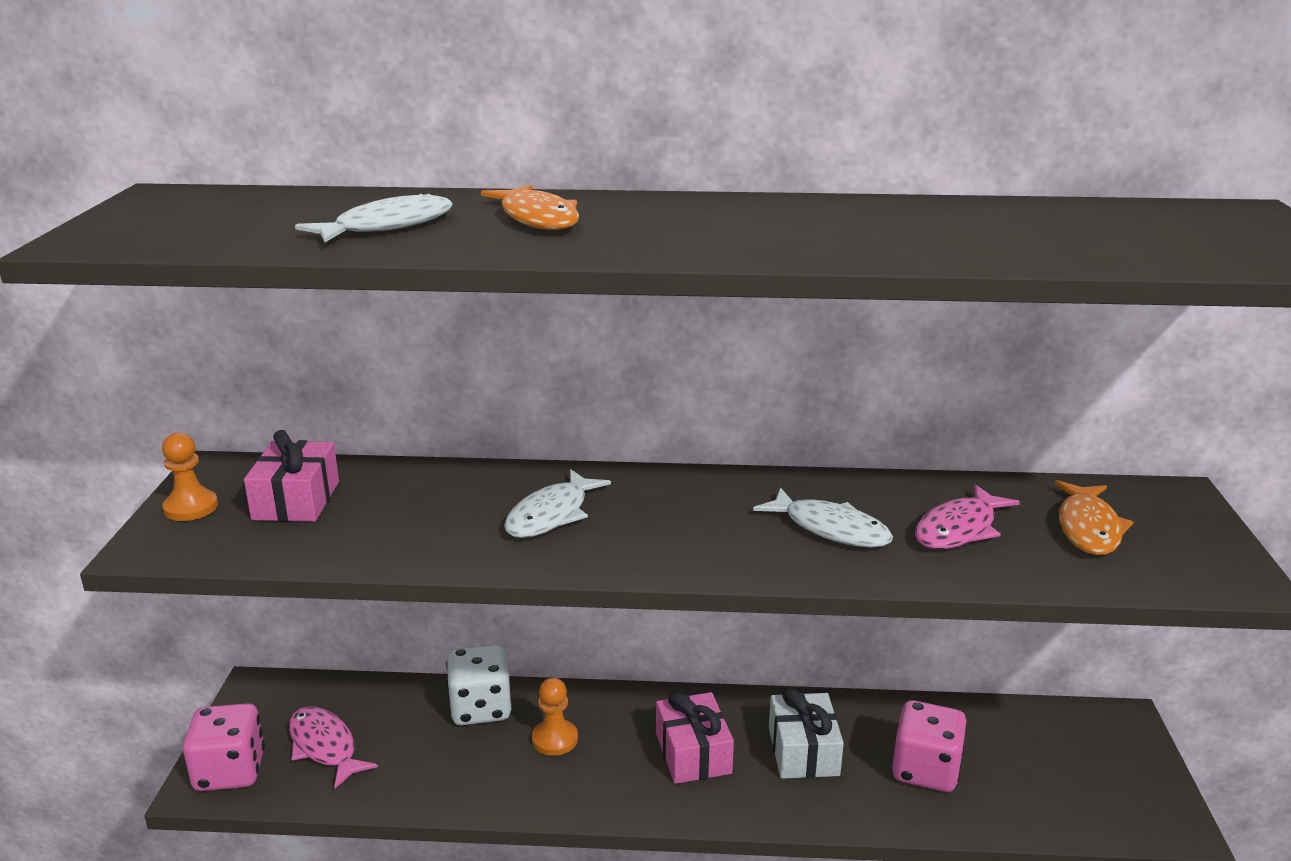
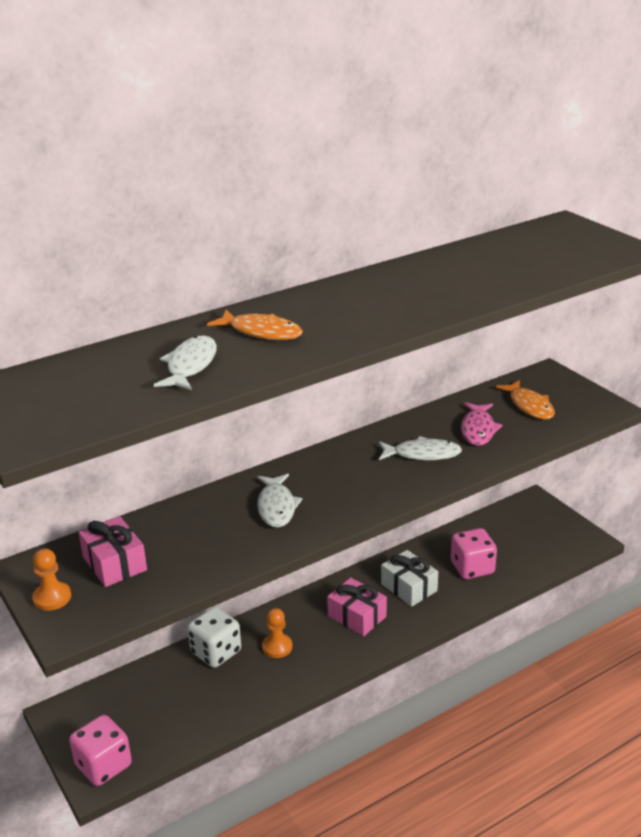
camera: 35 degrees left, 5 degrees up
(324, 747) = (147, 721): pink fish -> none

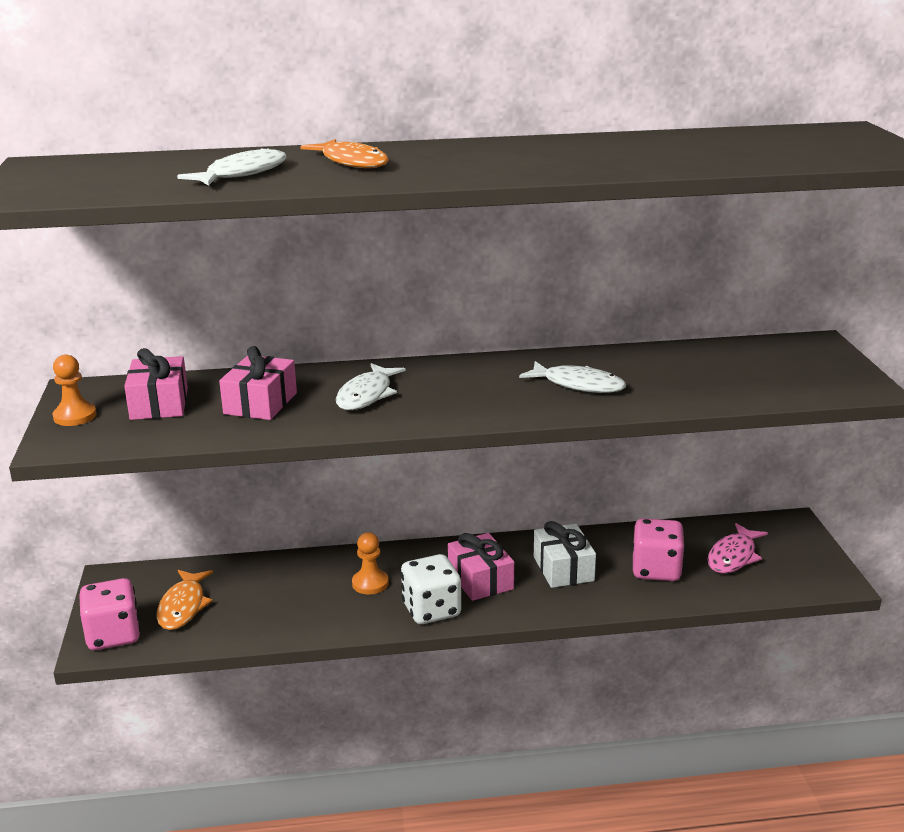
camera: 25 degrees right, 5 degrees down
(199, 539) = (260, 403): none -> pink gift
(216, 652) = (304, 570): white dice -> white dice (431, 610)
(478, 430) = (670, 376): pink fish -> pink fish (733, 556)
(529, 406) = (760, 368): orange fish -> orange fish (183, 606)

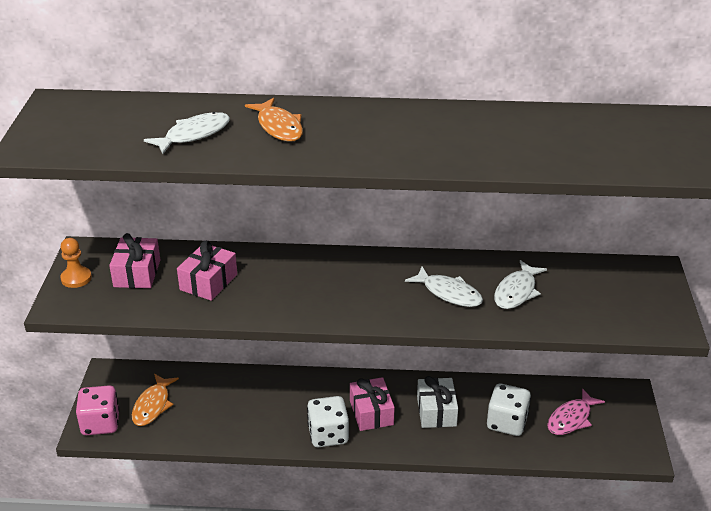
camera: 10 degrees right, 10 degrees up
(367, 395) = (287, 283): white fish -> white fish (516, 292)
(370, 583) = (289, 404): orange pawn -> none
(656, 570) = (507, 423): pink dice -> white dice

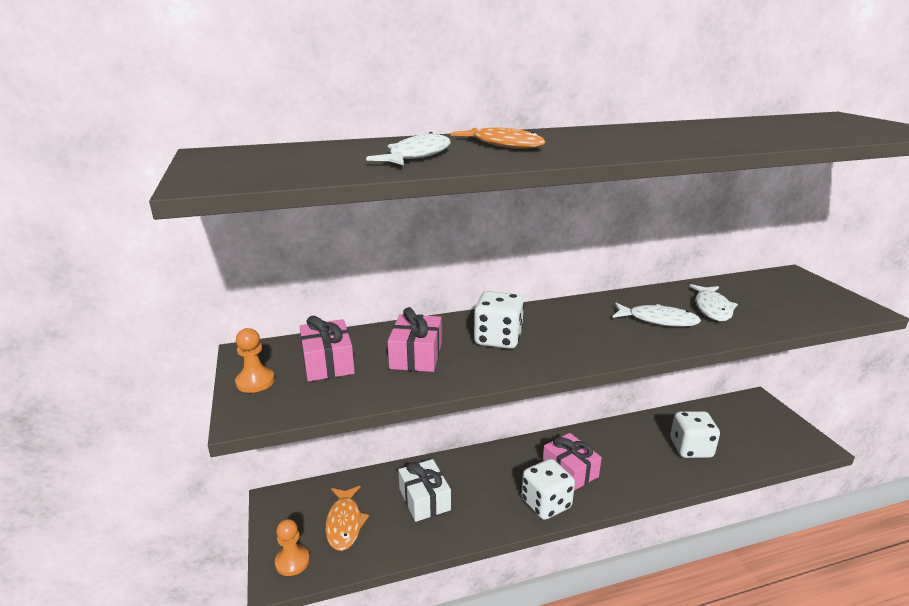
camera: 20 degrees left, 10 degrees down
(100, 423) = (292, 561): pink dice -> orange pawn
(287, 281) = (498, 339): none -> white dice
(436, 411) = (625, 454): white gift -> white gift (424, 499)
(571, 419) = (736, 431): pink fish -> none

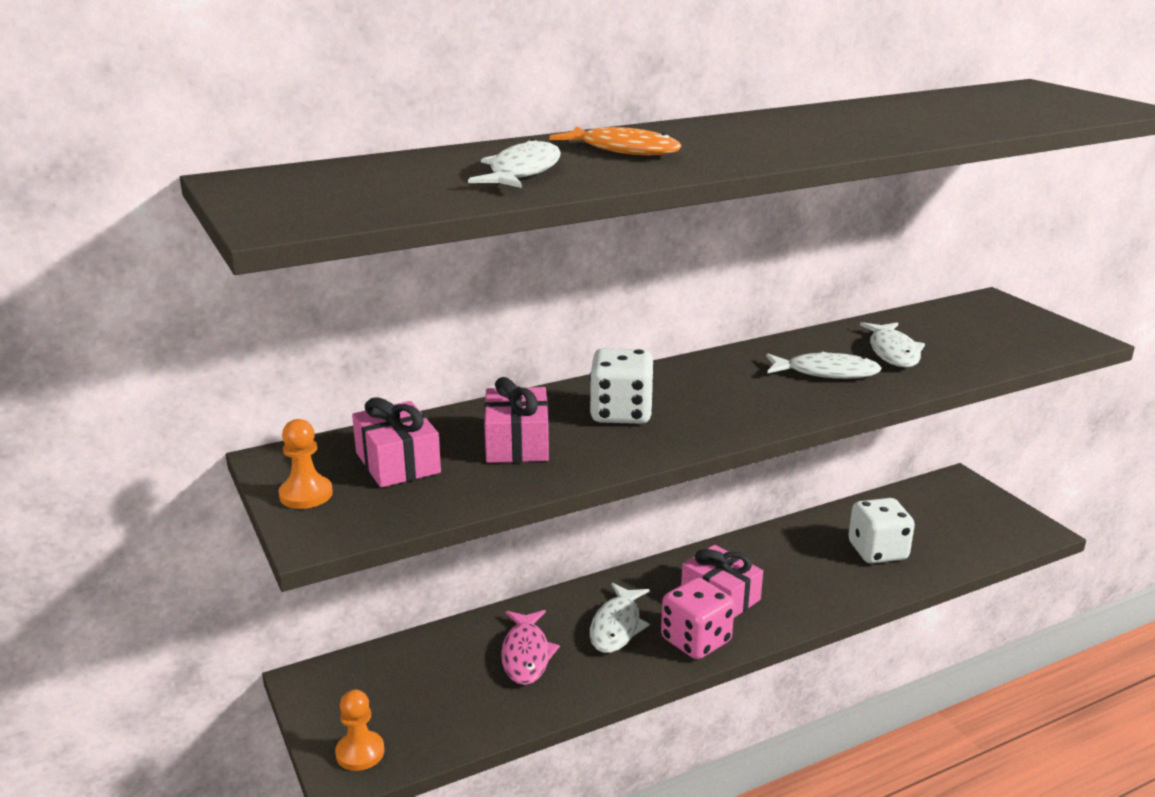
camera: 10 degrees left, 0 degrees up
(344, 523) = (420, 697): orange fish -> none
(424, 499) = (526, 655): white gift -> pink fish
(492, 485) = (617, 626): none -> white fish
(546, 504) = (696, 641): white dice -> pink dice

